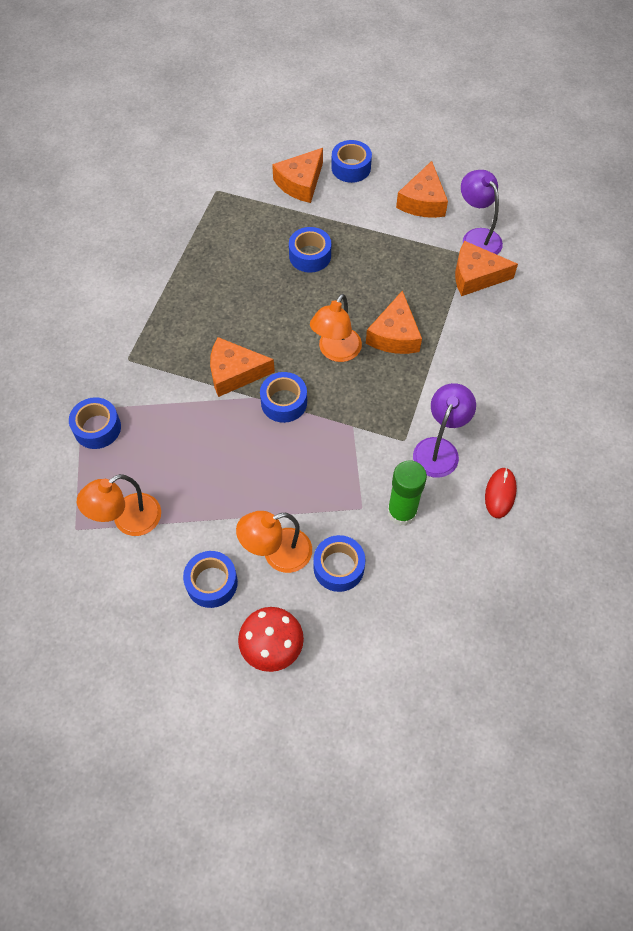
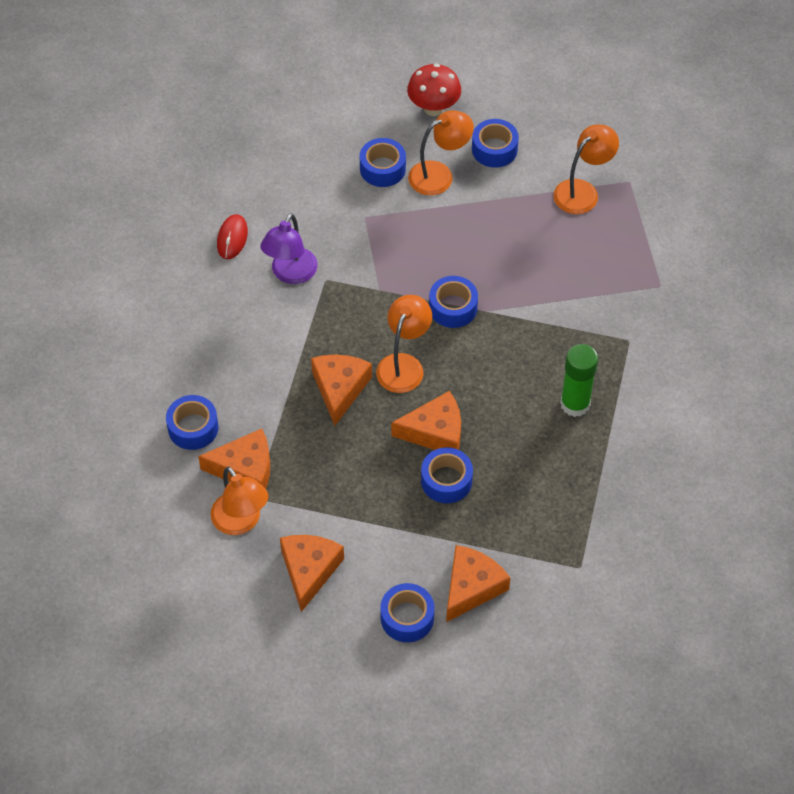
camera: 175 degrees right, 5 degrees down
(97, 428) = (638, 269): blue tape -> blue tape (193, 428)
(234, 373) = (510, 334): orange cheese -> orange cheese (435, 431)
(402, 512) = (327, 216): green glue stick -> green glue stick (575, 404)
(477, 237) = (241, 522): purple lamp -> orange lamp

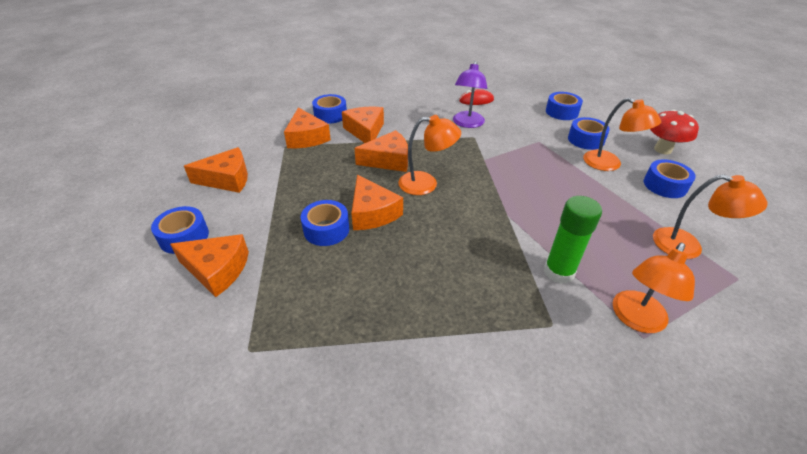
camera: 70 degrees right, 15 degrees down
(241, 522) = (263, 144): orange lamp -> orange lamp (636, 319)
(258, 396) = (365, 131): none -> orange cheese
(290, 274) = (467, 123): purple lamp -> purple lamp turned 75 degrees counterclockwise
(453, 307) = (496, 196): blue tape -> blue tape (561, 112)
(575, 404) = (447, 298): green glue stick -> green glue stick (558, 272)

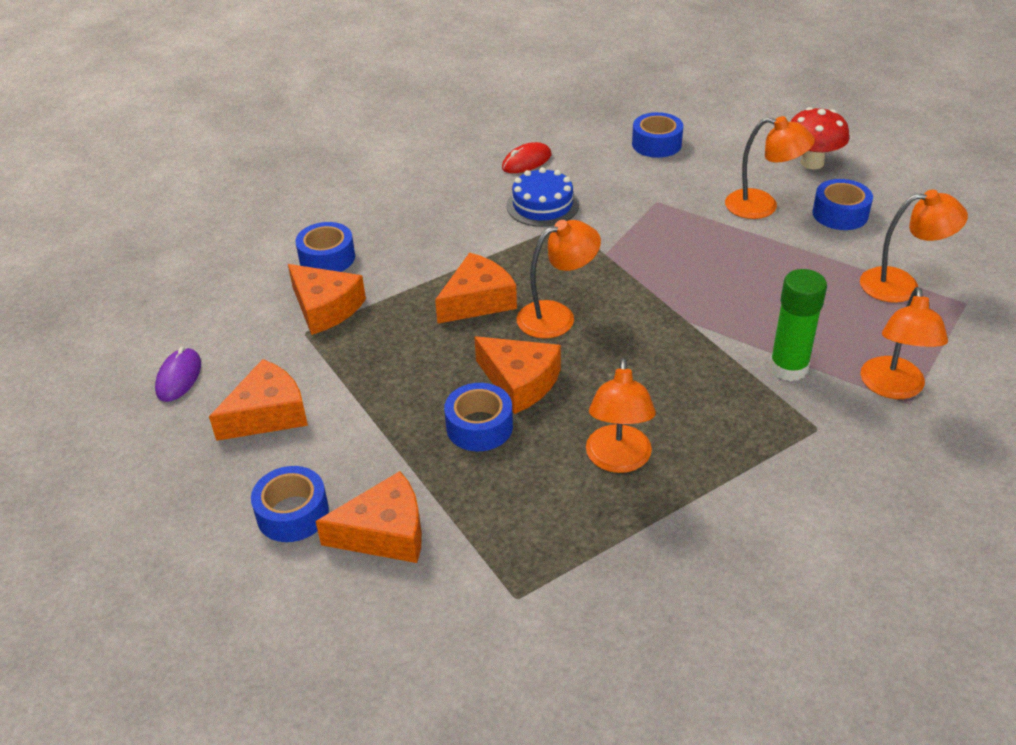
camera: 25 degrees left, 0 degrees up
(207, 146) = (179, 377): none -> purple mouse
(365, 131) = (405, 267): orange cheese -> none
(391, 286) = (618, 460): none -> orange lamp
(467, 123) = (542, 205): purple lamp -> blue cake
(585, 140) = (713, 179): blue tape -> none

